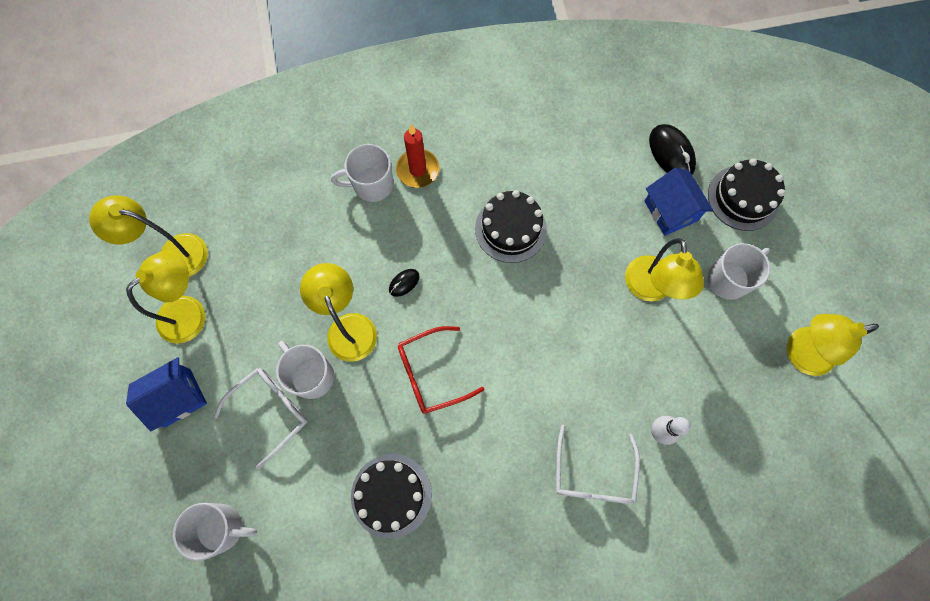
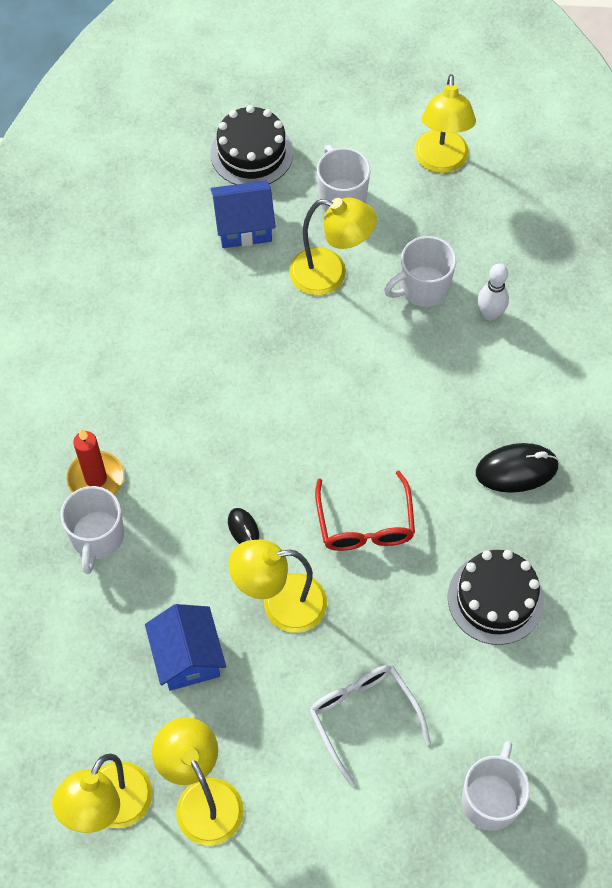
camera: 75 degrees left, 10 degrees down
(178, 397) = (315, 830): blue house -> blue house (187, 657)
(311, 376) = (331, 660): white mug -> white mug (422, 288)
(510, 229) = (211, 394): black cake -> none
(593, 475) = (520, 388): white glasses -> none
(671, 153) = (172, 203): black mouse -> black mouse (516, 470)

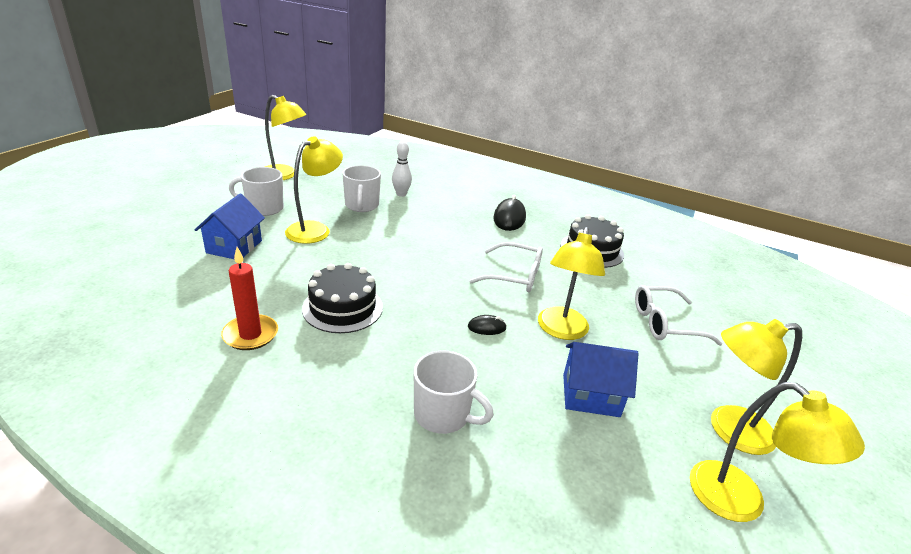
camera: 70 degrees left, 30 degrees down
(96, 478) = (381, 395): red candle -> red candle (250, 335)
(251, 153) = (181, 225): black cake -> black cake (343, 307)
(365, 523) = (514, 276): red glasses -> white glasses
(491, 799) = (731, 294): white mug -> none

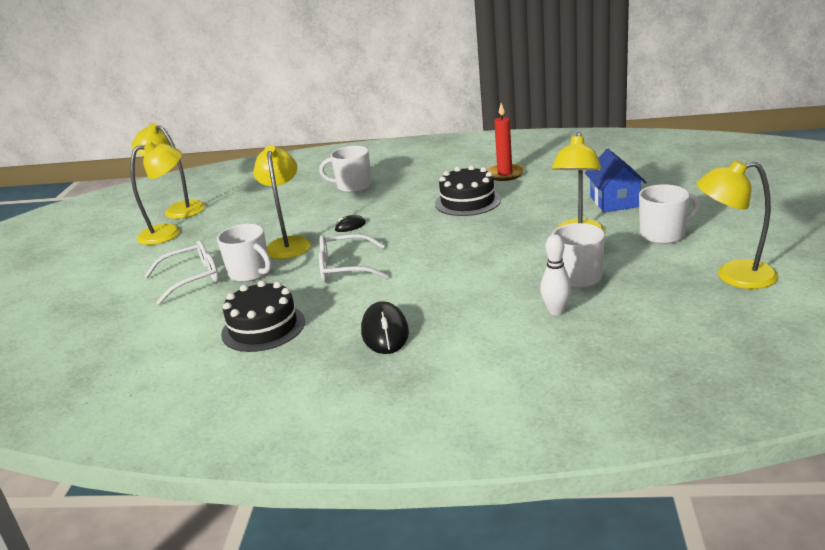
camera: 165 degrees right, 5 degrees down
(590, 395) = (262, 219): blue house -> none
(604, 306) = (250, 273): none -> white mug

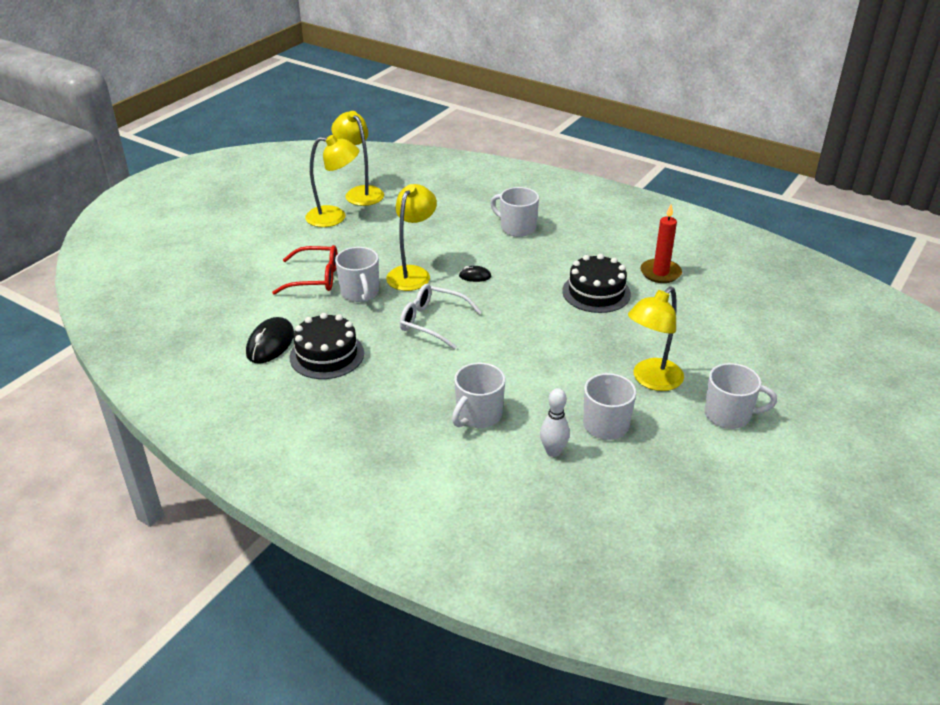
camera: 25 degrees right, 10 degrees up
(192, 279) = (315, 278): white glasses -> red glasses
(385, 332) = (406, 405): black mouse -> black mouse (270, 344)
(461, 313) = (478, 415): none -> white mug
(614, 202) = (725, 354): blue house -> none
(733, 276) = (740, 492): yellow lamp -> none

